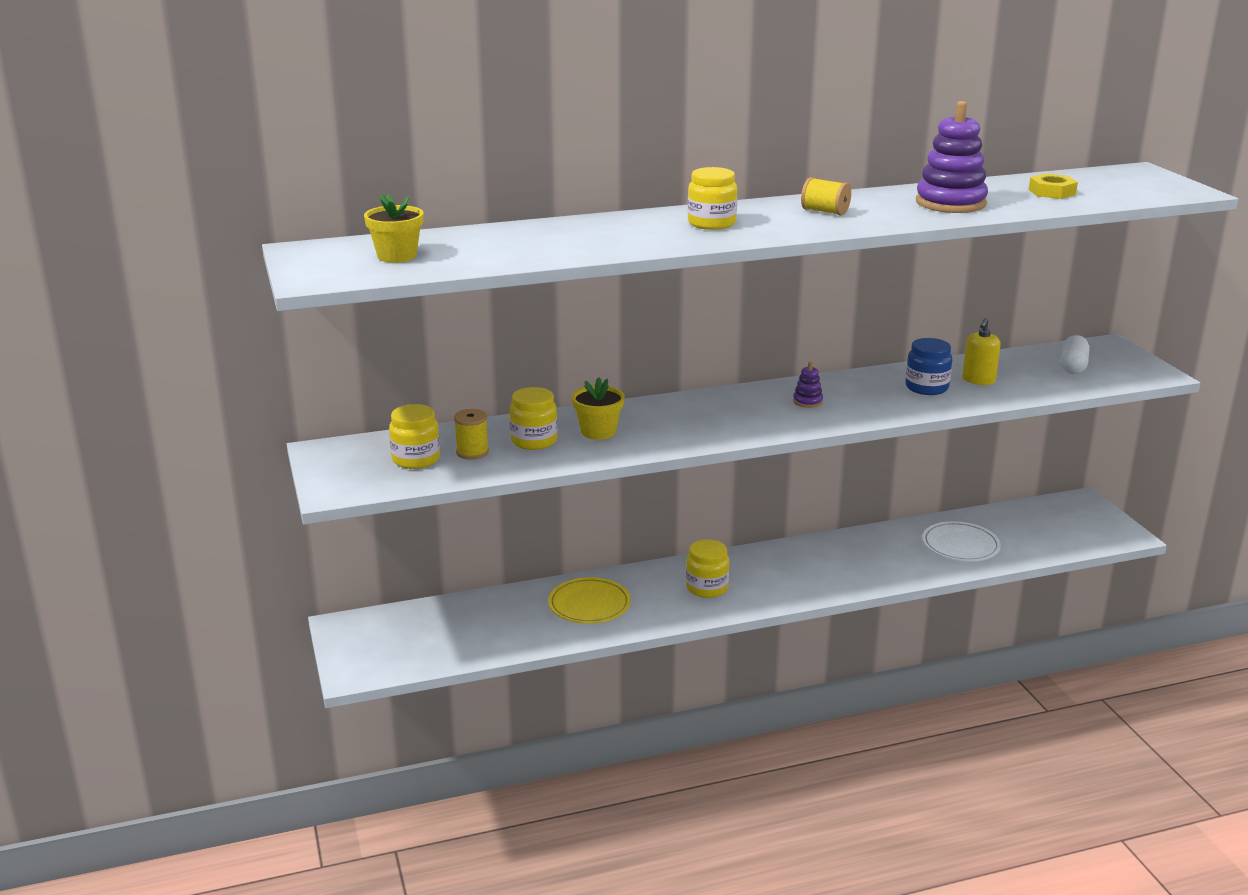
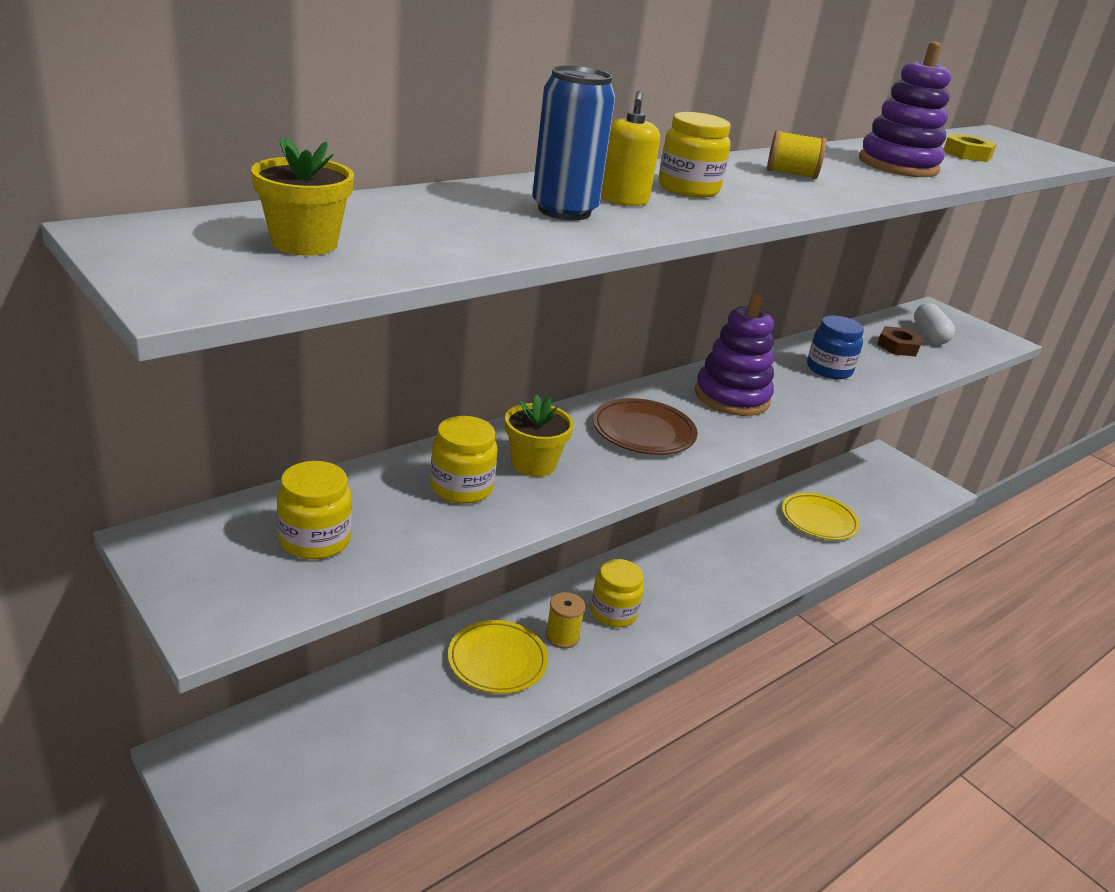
camera: 25 degrees left, 5 degrees up
(472, 452) = (389, 517): yellow spool -> yellow spool (562, 636)
(590, 238) = (564, 211): none -> blue can
(705, 419) = (643, 432): none -> brown plate
(807, 401) = (732, 397): purple stacking toy -> purple stacking toy, size x2.24
(960, 546) = (819, 520): white plate -> yellow plate
(978, 380) = (866, 357): yellow soap dispenser -> yellow soap dispenser (622, 199)
(1024, 373) = (898, 346): none -> brown nut

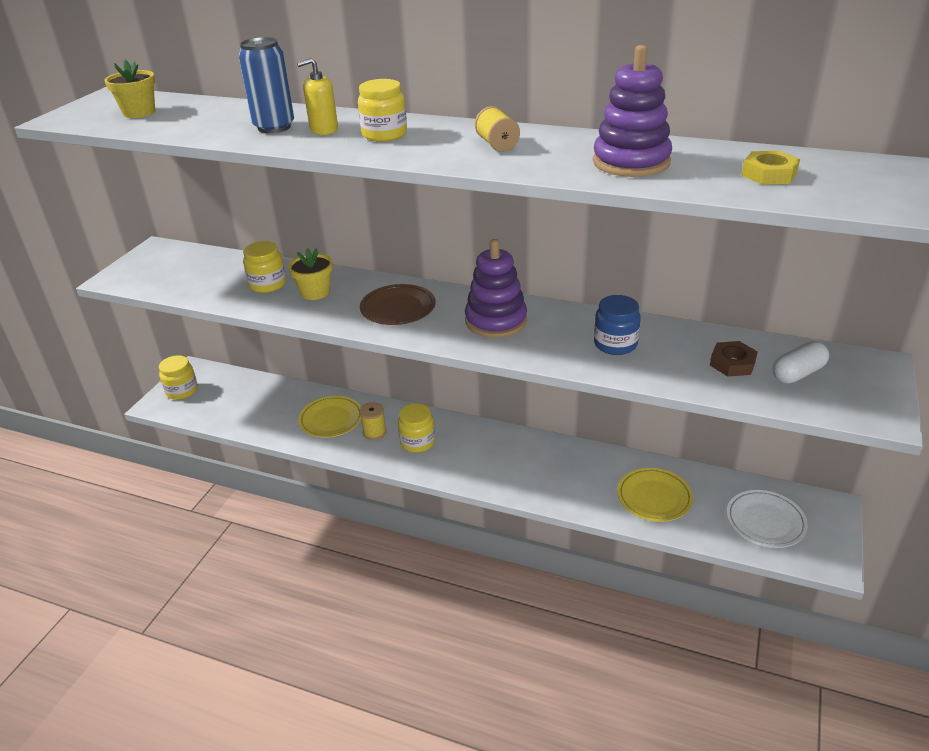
camera: 65 degrees right, 5 degrees up
(315, 540) = (186, 273): yellow jar -> yellow jar (182, 391)
(882, 489) = (765, 521): none -> white plate

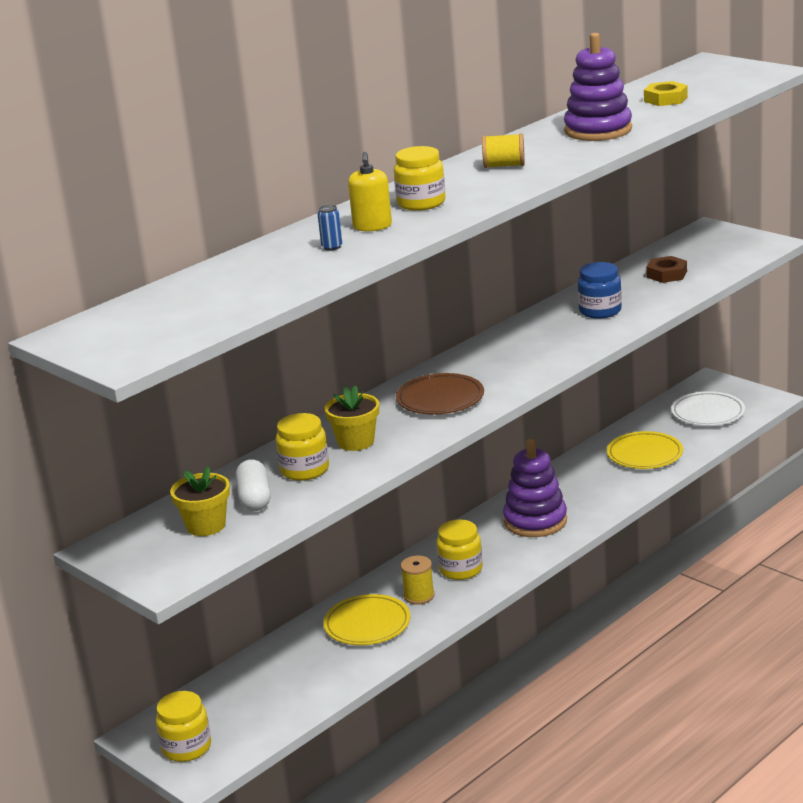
camera: 65 degrees left, 10 degrees down
(139, 112) = (172, 315): yellow flower pot -> yellow flower pot (206, 525)
(274, 127) = (332, 247): blue can -> blue can, size x0.44
(496, 321) = (513, 355): purple stacking toy -> purple stacking toy (535, 521)
(797, 373) = (698, 256): white capsule -> white capsule (254, 499)

